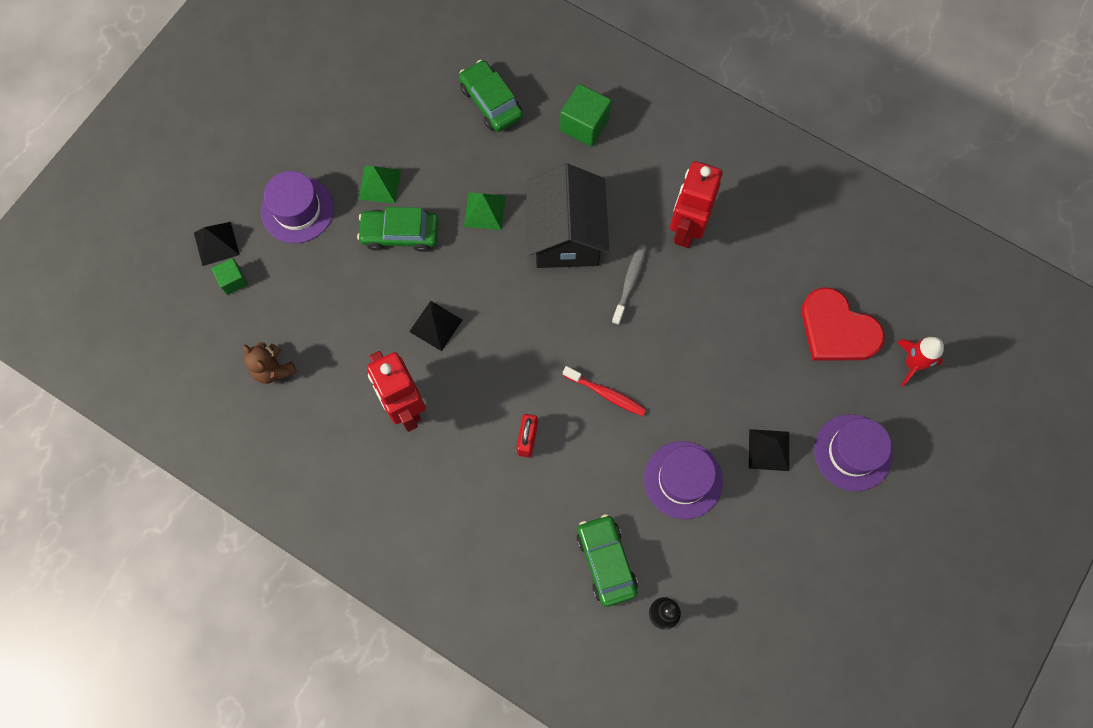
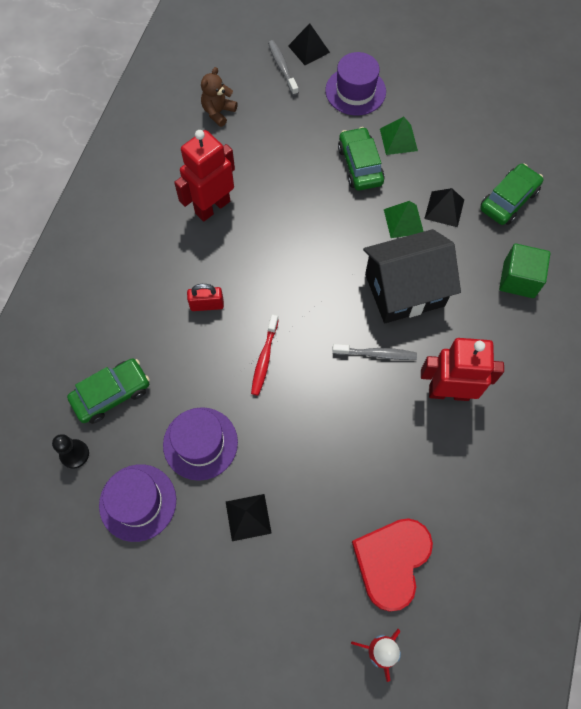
camera: 75 degrees right, 5 degrees down
(233, 280) = (282, 67): green cube -> grey toothbrush
(435, 325) = (287, 211): black pyramid -> black pyramid (444, 209)
(853, 452) = (266, 603): purple hat -> purple hat (138, 502)

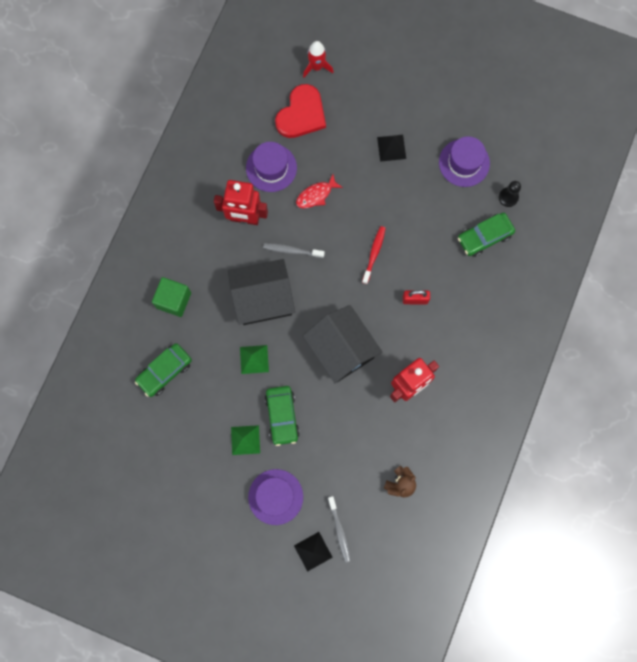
camera: 175 degrees left, 10 degrees up
(200, 443) = (422, 197): purple hat -> purple hat (271, 168)
(297, 240) = (341, 349): none -> black house
(353, 434) = (316, 195): none -> red fish
(444, 209) = (219, 367): black pyramid -> none

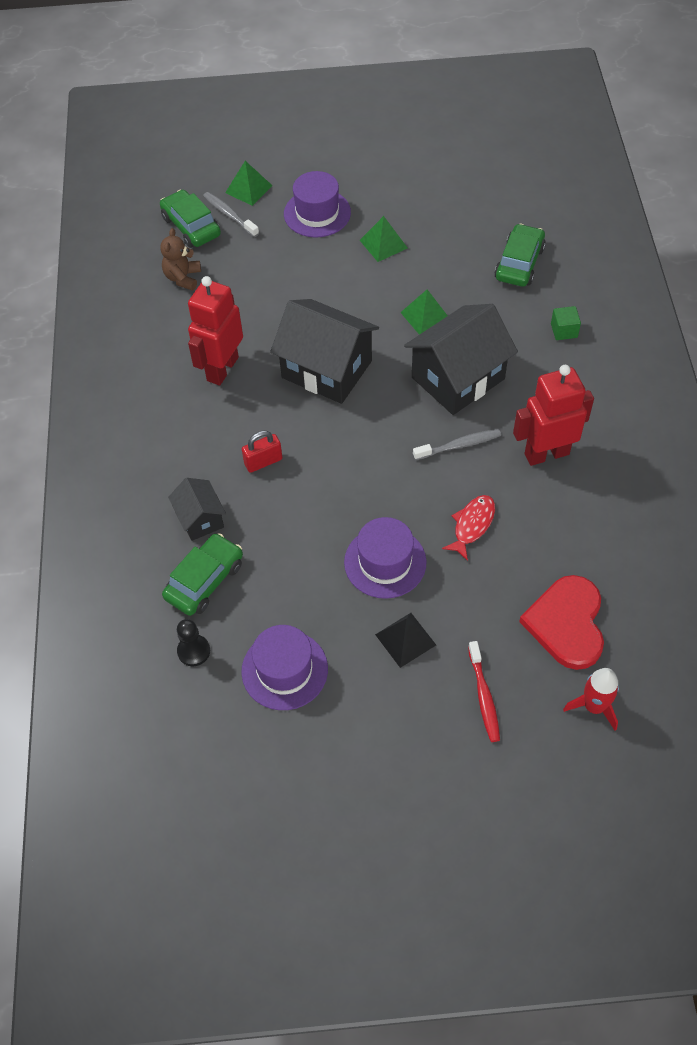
camera: 155 degrees right, 20 degrees down
(174, 300) = (564, 330): green cube -> green cube, size x0.60
(271, 168) = (557, 530): purple hat -> purple hat (385, 562)
(282, 416) = (356, 280): green car -> green car (191, 226)
(313, 551) = (248, 189): black pyramid -> green pyramid
(374, 254) = (348, 490): red toothbrush -> red toothbrush (484, 696)
(470, 278) = (200, 519): none -> black house

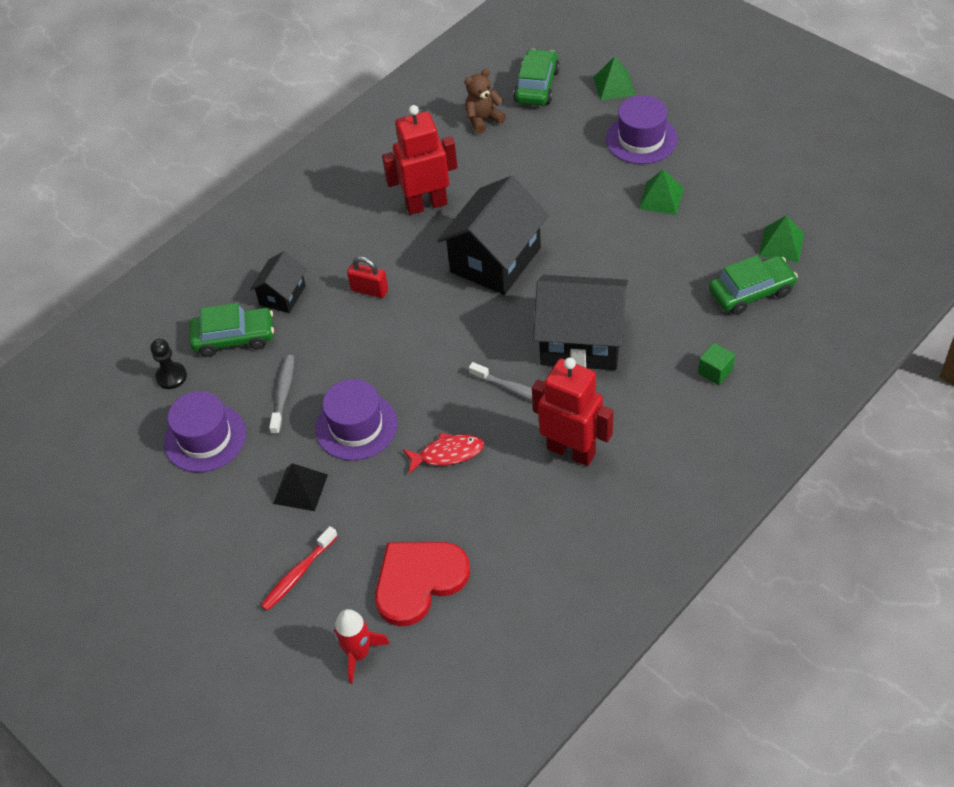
camera: 50 degrees right, 5 degrees down
(229, 215) = (575, 96): grey toothbrush -> grey toothbrush (283, 393)
(326, 369) = (495, 260): black house -> black house turned 45 degrees clockwise
(425, 316) = (619, 277): green pyramid -> green pyramid (781, 244)

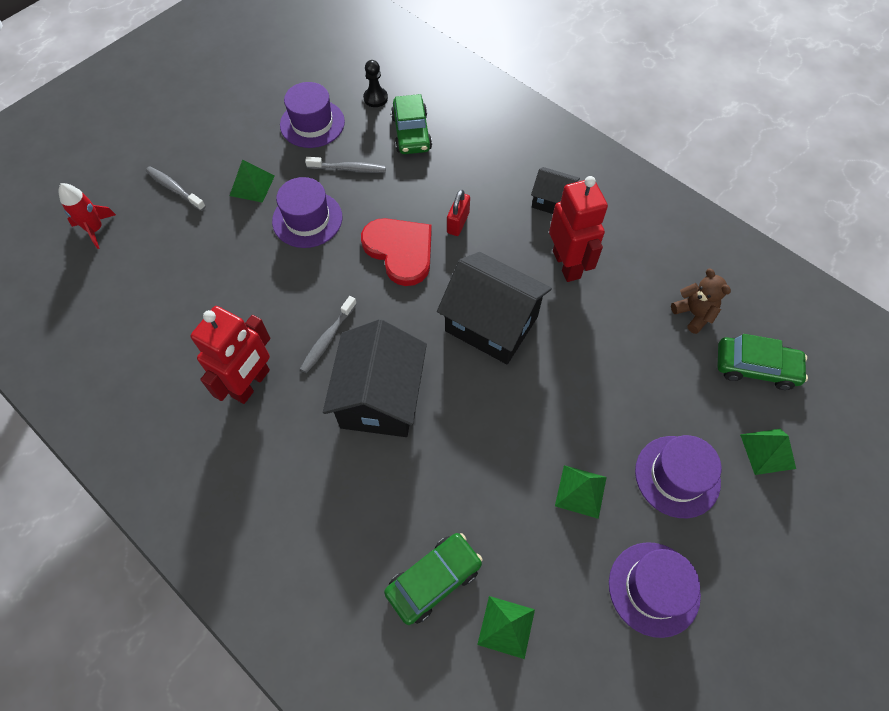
camera: 85 degrees right, 10 degrees up
(282, 295) = (456, 161): black house -> black house (552, 201)
(298, 574) = (174, 188): red toothbrush -> grey toothbrush
(300, 489) = (252, 185): black pyramid -> green pyramid
(418, 581) = (147, 266): red heart -> red heart (400, 251)
(447, 454) = (267, 285): red fish -> none
(715, 371) = (326, 527): green cube -> none
(736, 157) = (654, 588): none -> purple hat
(751, 292) = (433, 580): green car -> green car turned 105 degrees counterclockwise

